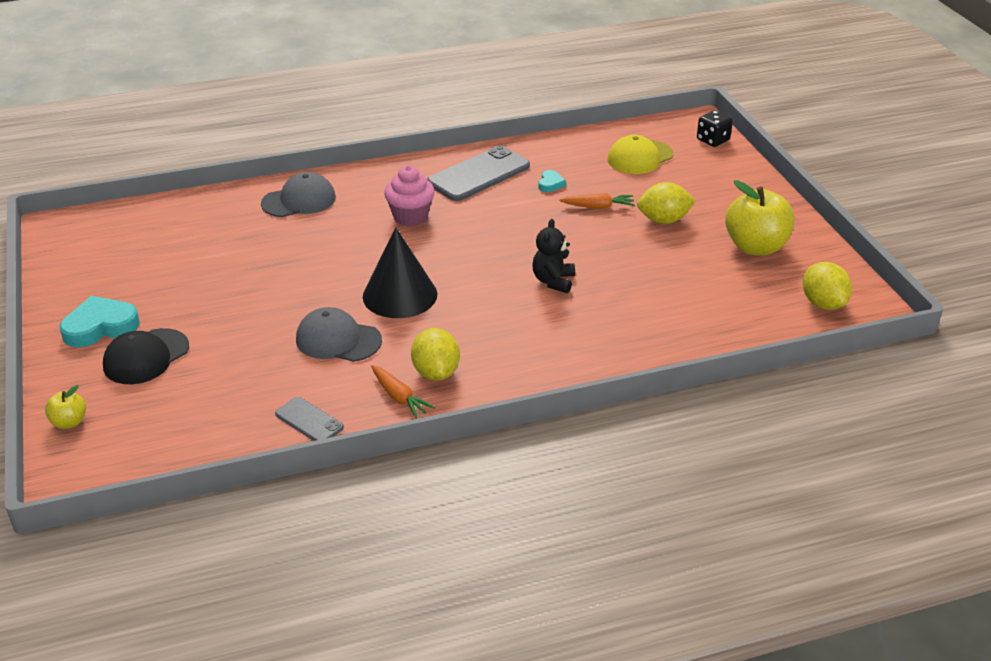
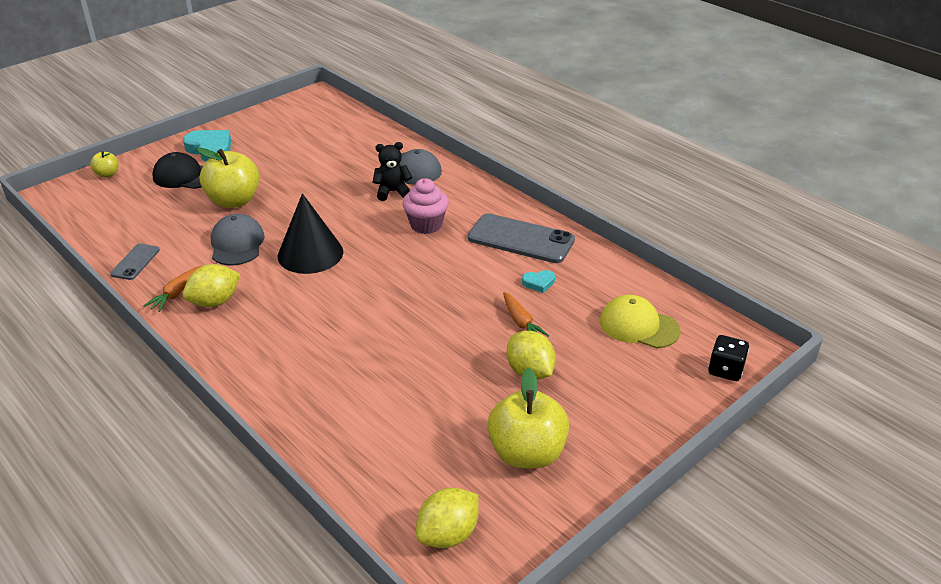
camera: 65 degrees right, 0 degrees up
(244, 328) = (234, 201): none -> yellow apple
(553, 281) = (376, 328): black teddy bear -> black teddy bear (392, 192)

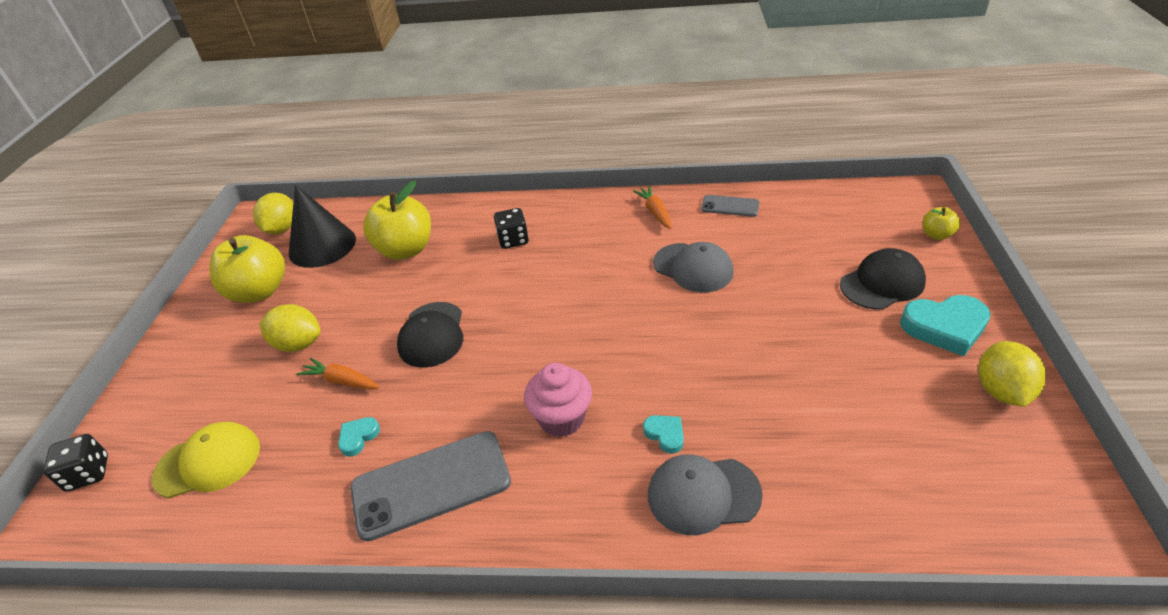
camera: 140 degrees right, 5 degrees up
(135, 262) = (730, 206): grey phone -> grey phone turned 45 degrees counterclockwise
(215, 302) = (618, 226): yellow lemon -> yellow lemon (1001, 391)
(234, 201) = (783, 297): yellow apple -> yellow apple (406, 250)
(290, 346) = (513, 240): none -> black dice
(310, 253) = (619, 304): black cone -> black cone (322, 246)
(392, 192) = (665, 434): black teddy bear -> turquoise heart
(436, 313) = (432, 334): none -> black cap

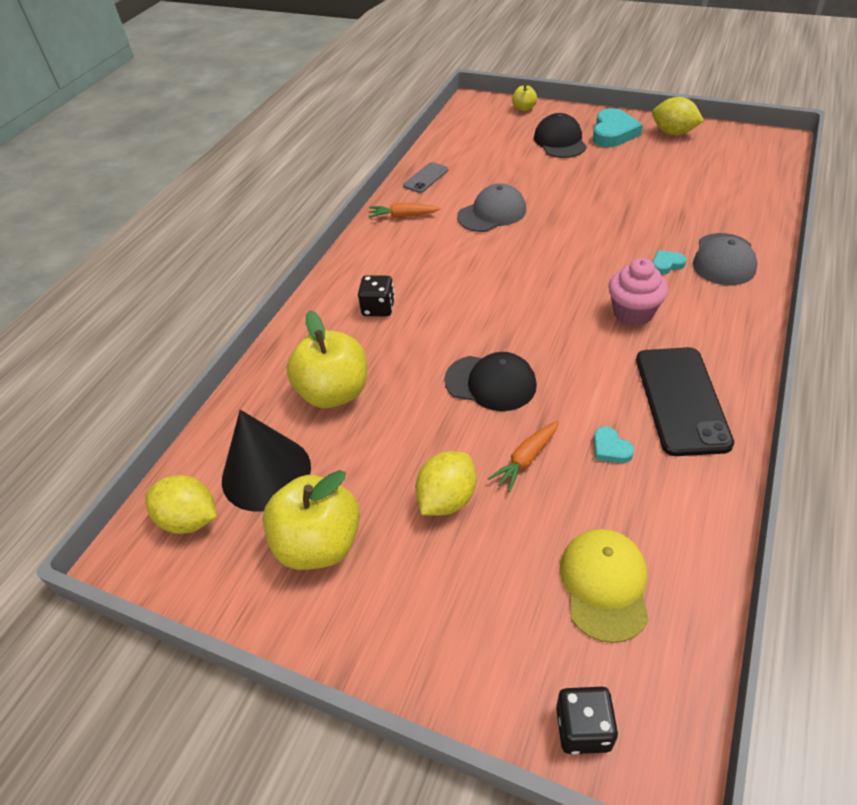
camera: 70 degrees left, 5 degrees up
(431, 484) = (681, 400): grey phone -> black phone

